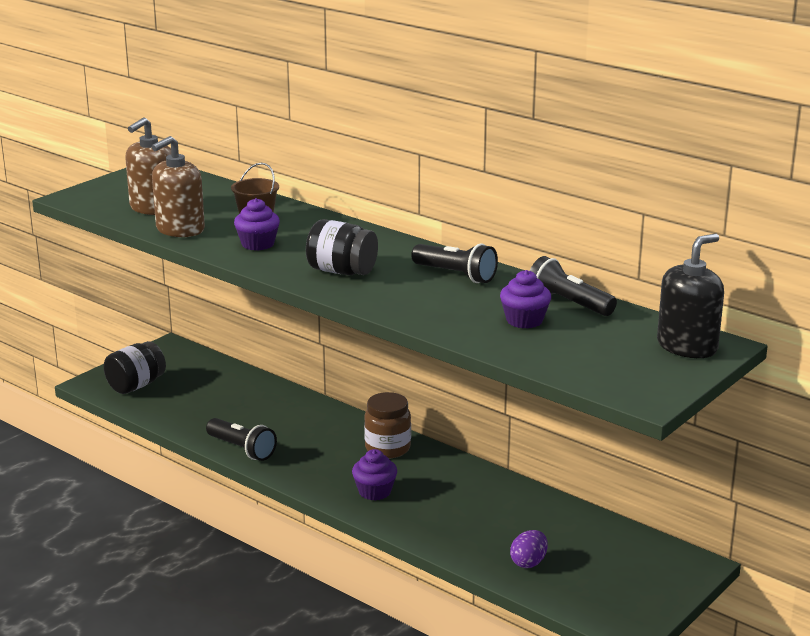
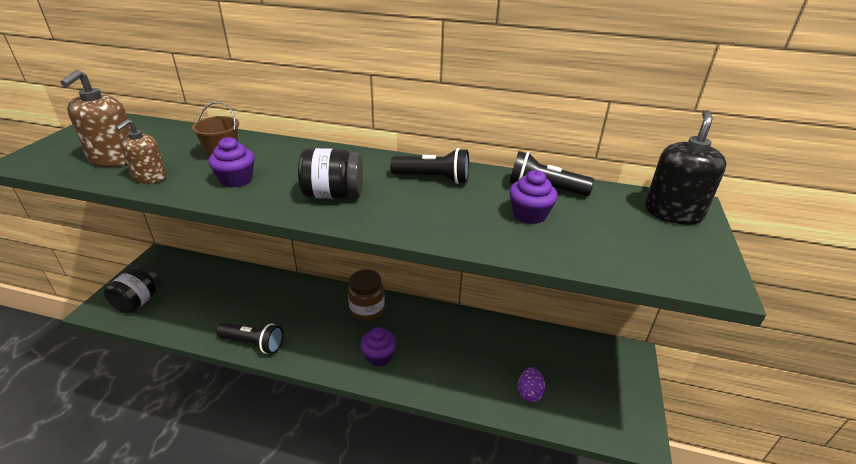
camera: 25 degrees left, 10 degrees up
(180, 229) = (150, 177): brown soap dispenser -> brown soap dispenser, size x0.66

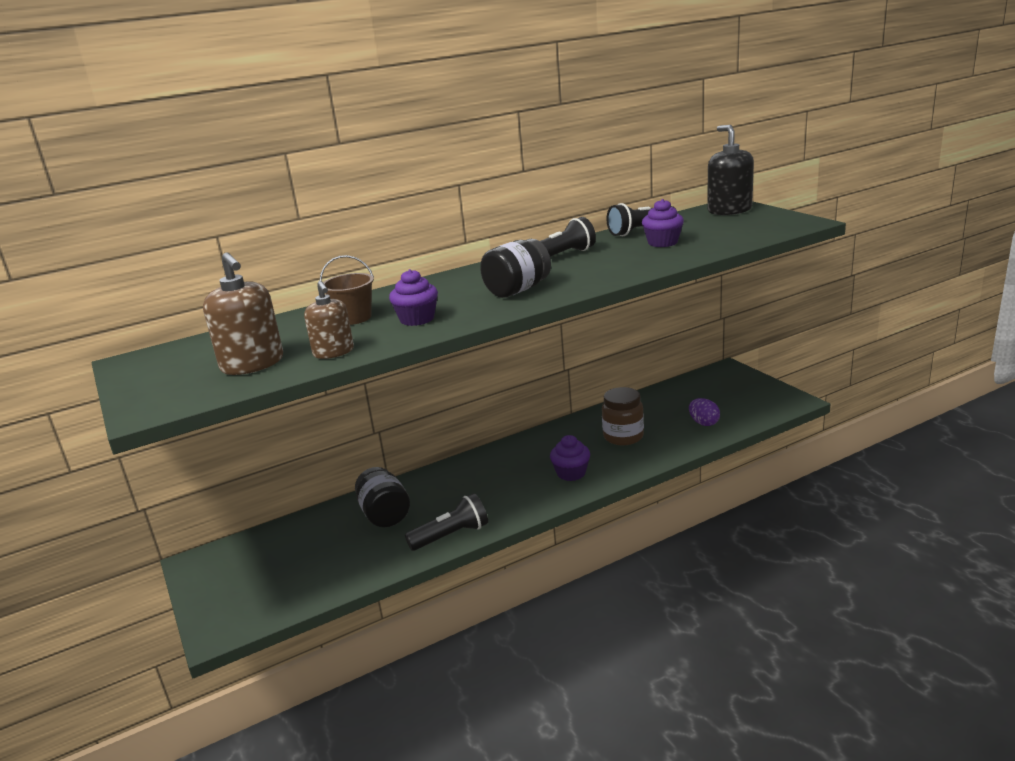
camera: 40 degrees left, 10 degrees down
(139, 301) = (257, 596): black jar -> black jar (385, 515)
(367, 310) = (506, 458): brown jar -> brown jar (623, 436)

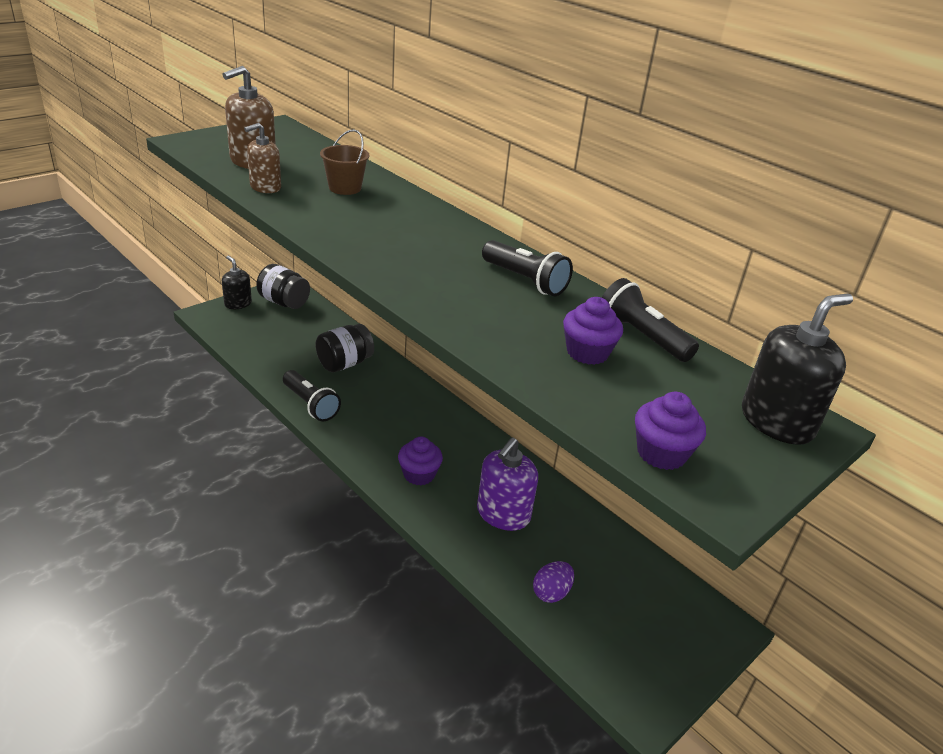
camera: 70 degrees right, 10 degrees up
(208, 603) = (238, 304): none -> black soap dispenser
(417, 319) = (333, 214): purple cupcake -> purple cupcake (661, 453)
(517, 290) = (405, 258): black jar -> black jar (284, 302)
(623, 436) = (503, 514): brown jar -> purple soap dispenser

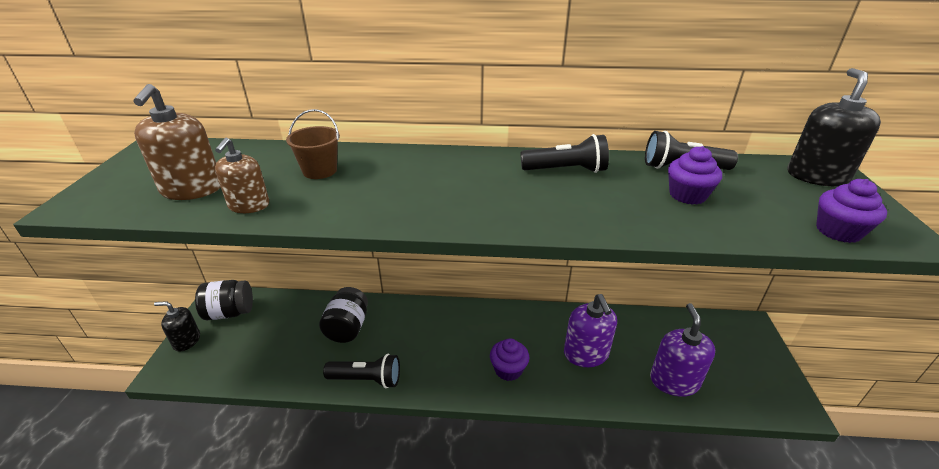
camera: 40 degrees left, 0 degrees up
(551, 593) = (674, 381): purple egg -> purple soap dispenser

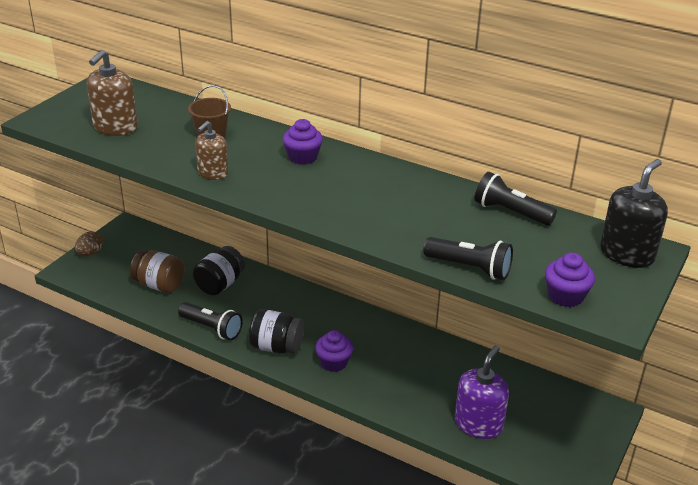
camera: 25 degrees right, 0 degrees up
(187, 341) = (90, 253): black soap dispenser -> brown egg
(229, 312) = (132, 241): black jar -> black jar (276, 347)
(249, 205) = (145, 151): brown soap dispenser -> brown soap dispenser (213, 173)
(283, 350) = (159, 285): none -> brown jar
(566, 170) = (404, 187): black flashlight -> black flashlight (469, 268)
(586, 354) = (415, 375): purple soap dispenser -> none
(687, 195) = (480, 235): purple cupcake -> purple cupcake (302, 157)

